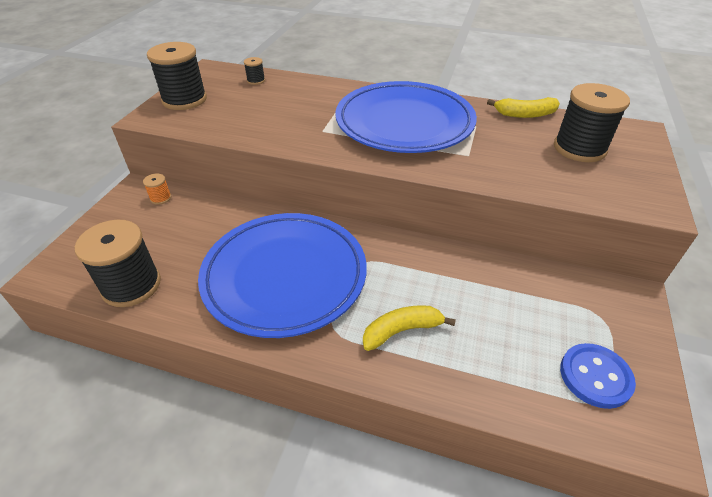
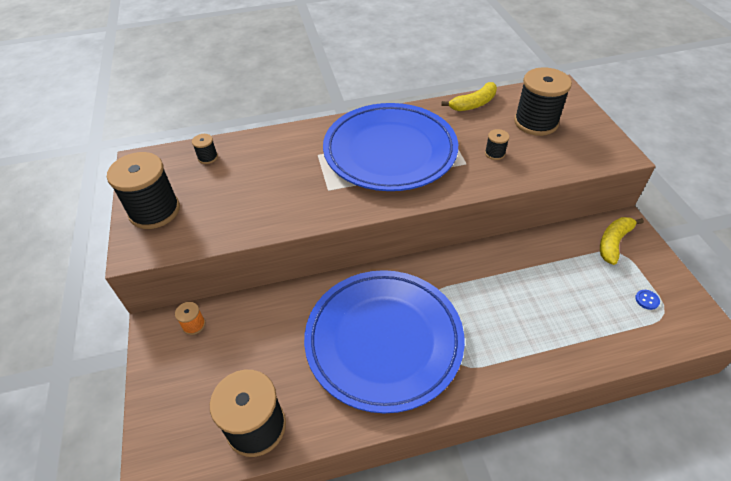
camera: 30 degrees left, 5 degrees up
(402, 331) = (508, 337): yellow banana -> yellow banana (613, 242)
(506, 157) = (494, 153): none -> black spool
(595, 376) = (647, 300): blue button -> blue button, size x0.43

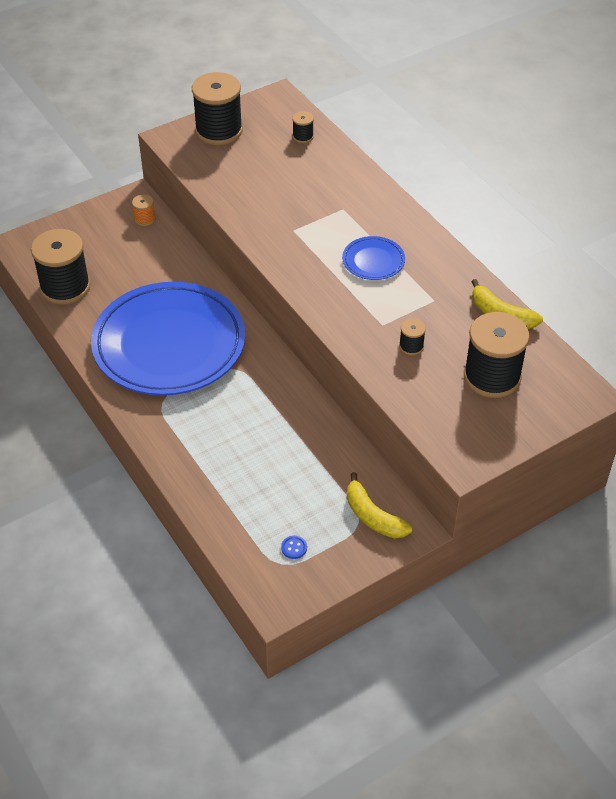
camera: 70 degrees right, 0 degrees up
(390, 151) = (373, 261): blue plate -> blue plate, size x0.41
(613, 242) = (373, 516): yellow banana -> yellow banana turned 150 degrees counterclockwise

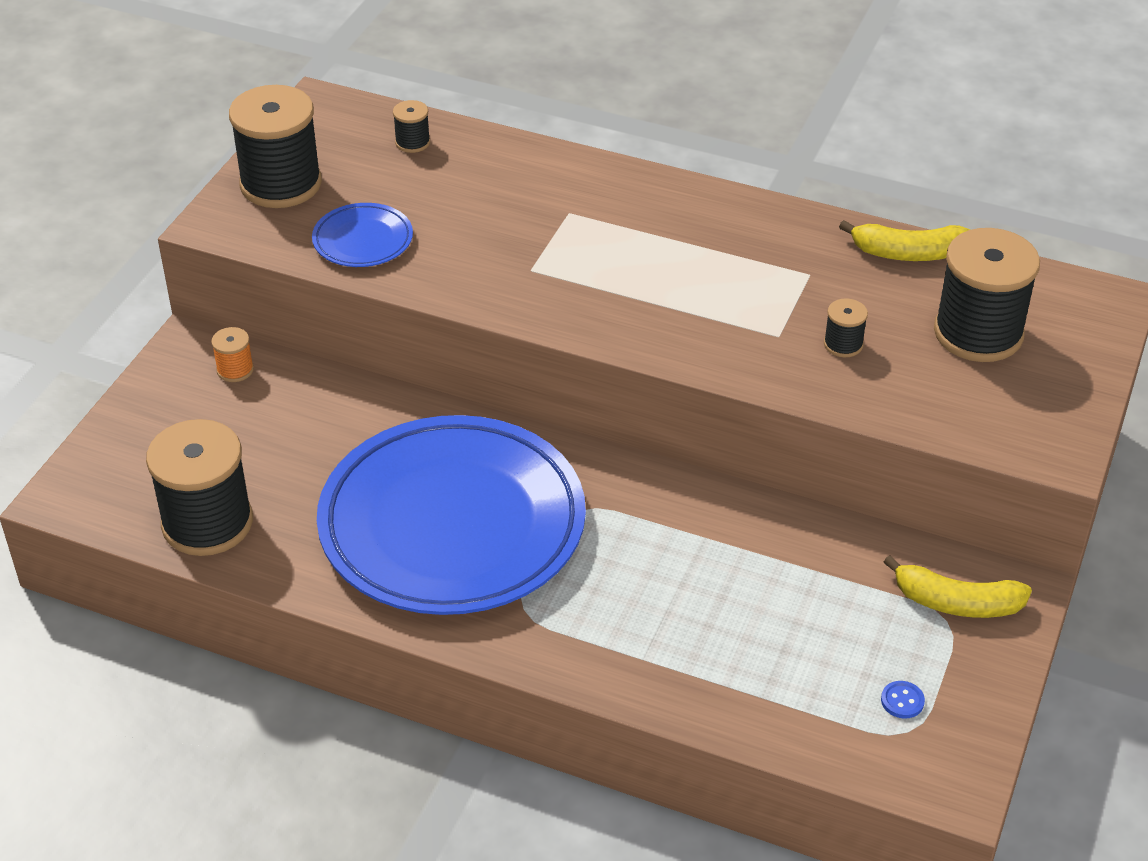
camera: 35 degrees left, 5 degrees down
(373, 261) = (680, 261): blue plate -> blue plate (363, 240)

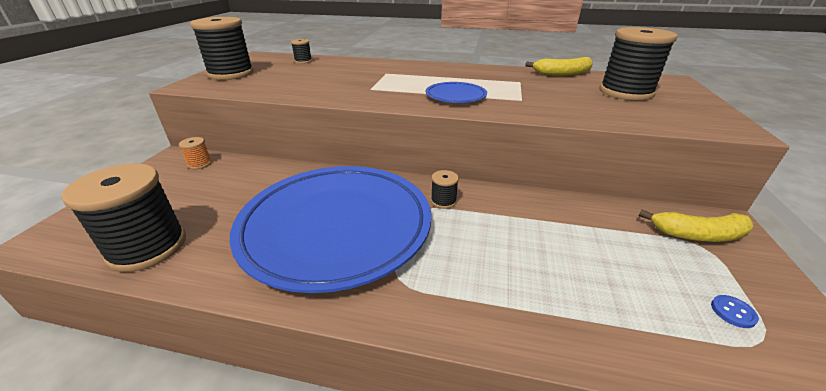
camera: 10 degrees left, 10 degrees down
(363, 240) = (273, 86): blue plate -> blue plate (455, 96)
(843, 344) = (560, 100): black spool -> black spool (443, 201)

